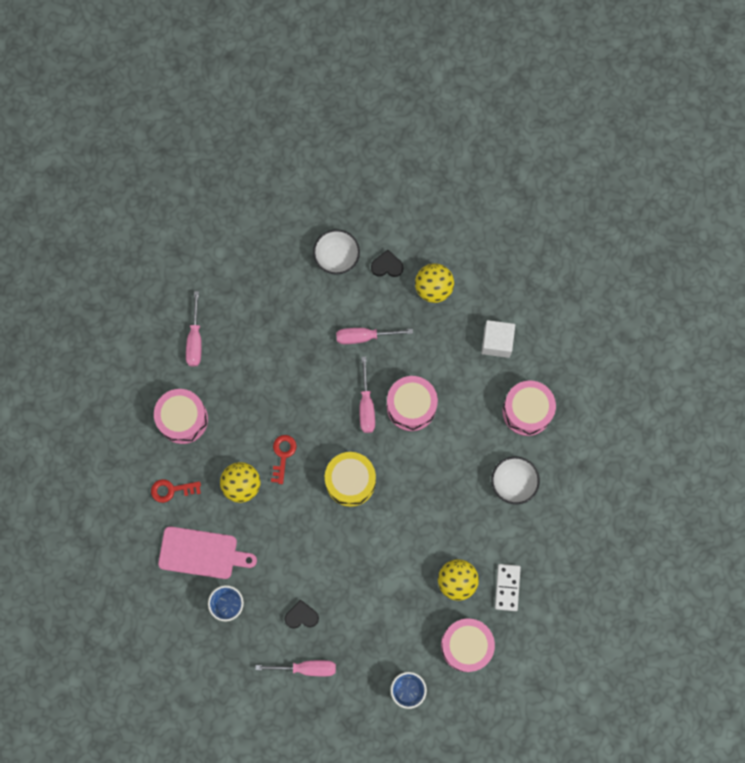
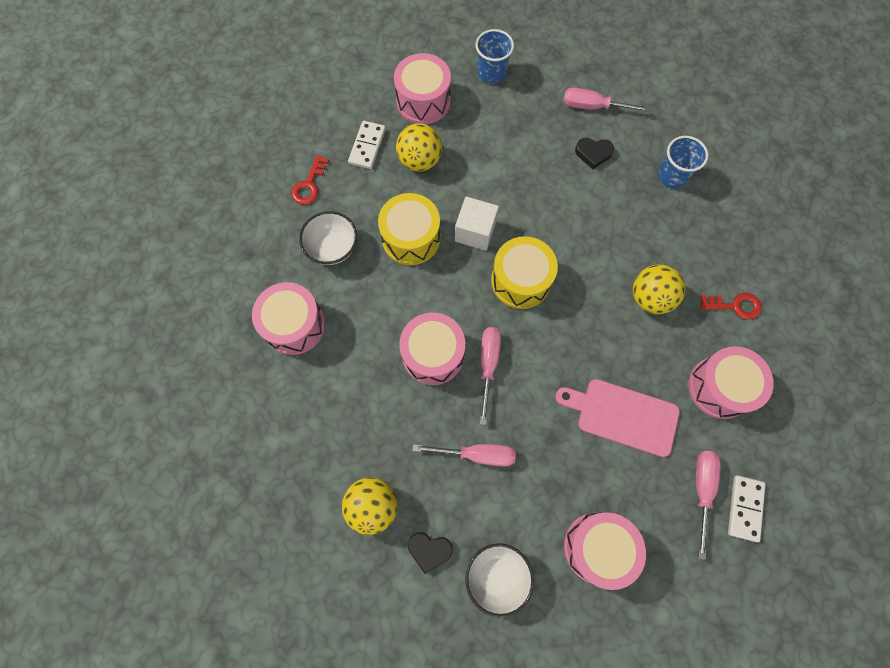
camera: 170 degrees left, 5 degrees down
(163, 332) = (745, 508): none -> white domino
(202, 553) = (700, 232): pink cutting board -> pink cutting board (622, 416)
(268, 288) = (597, 547): none -> pink drum
(283, 455) = (597, 323): red key -> red key (309, 185)
(449, 504) = (411, 238): none -> yellow drum
(497, 342) = (308, 417): white cube -> white cube (475, 231)

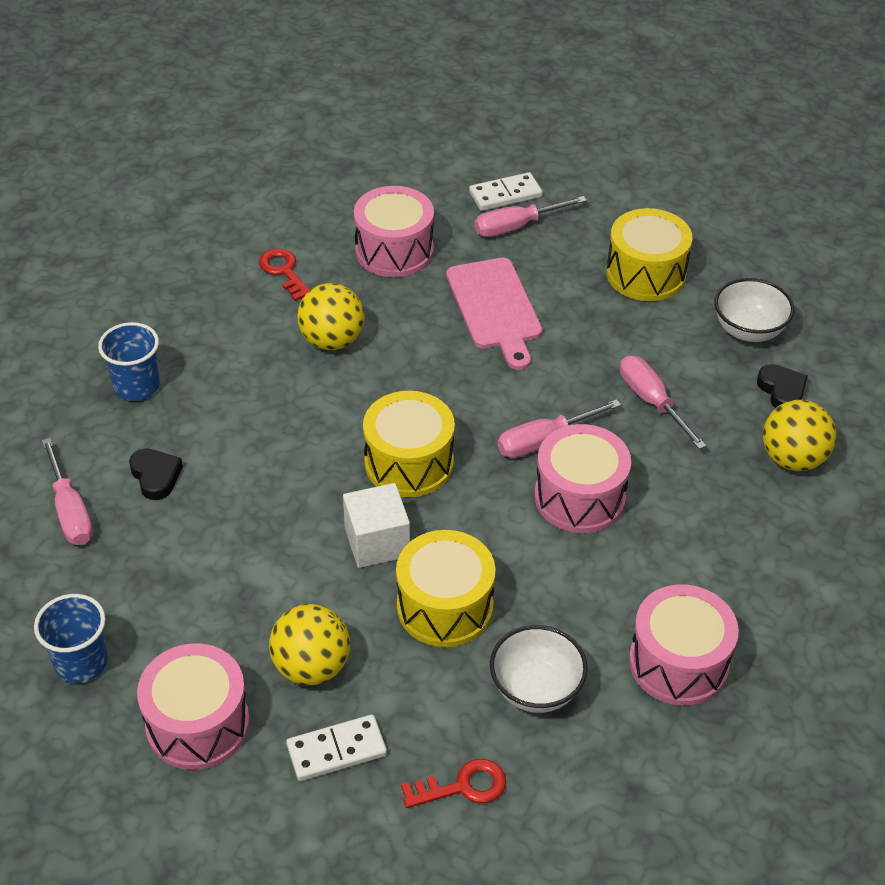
camera: 125 degrees left, 25 degrees down
(597, 547) = (645, 274): pink drum -> yellow drum

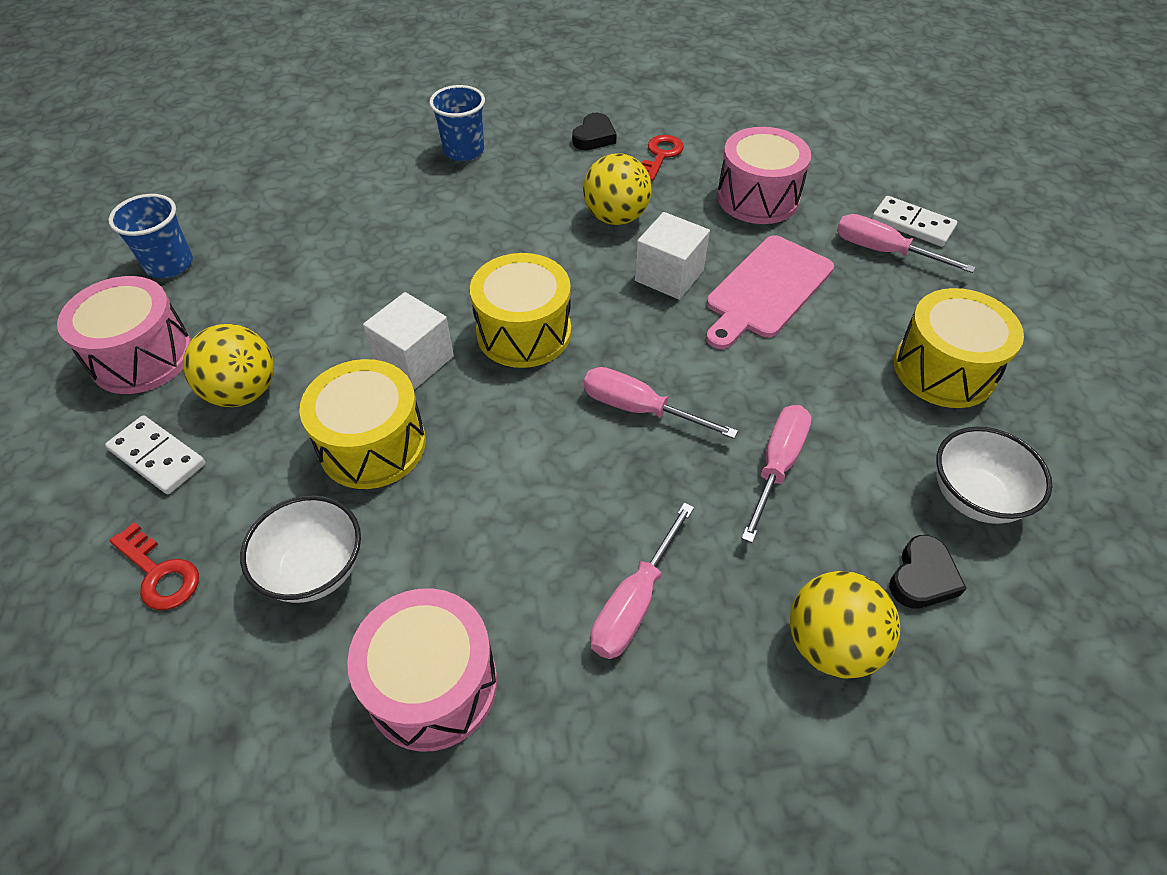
camera: 55 degrees right, 5 degrees up
(70, 511) = (313, 184): pink screwdriver -> pink screwdriver (634, 603)
(156, 476) = (382, 205): black heart -> black heart (594, 137)
(429, 349) = (669, 275): none -> white cube
(579, 497) = (591, 474): pink drum -> none

